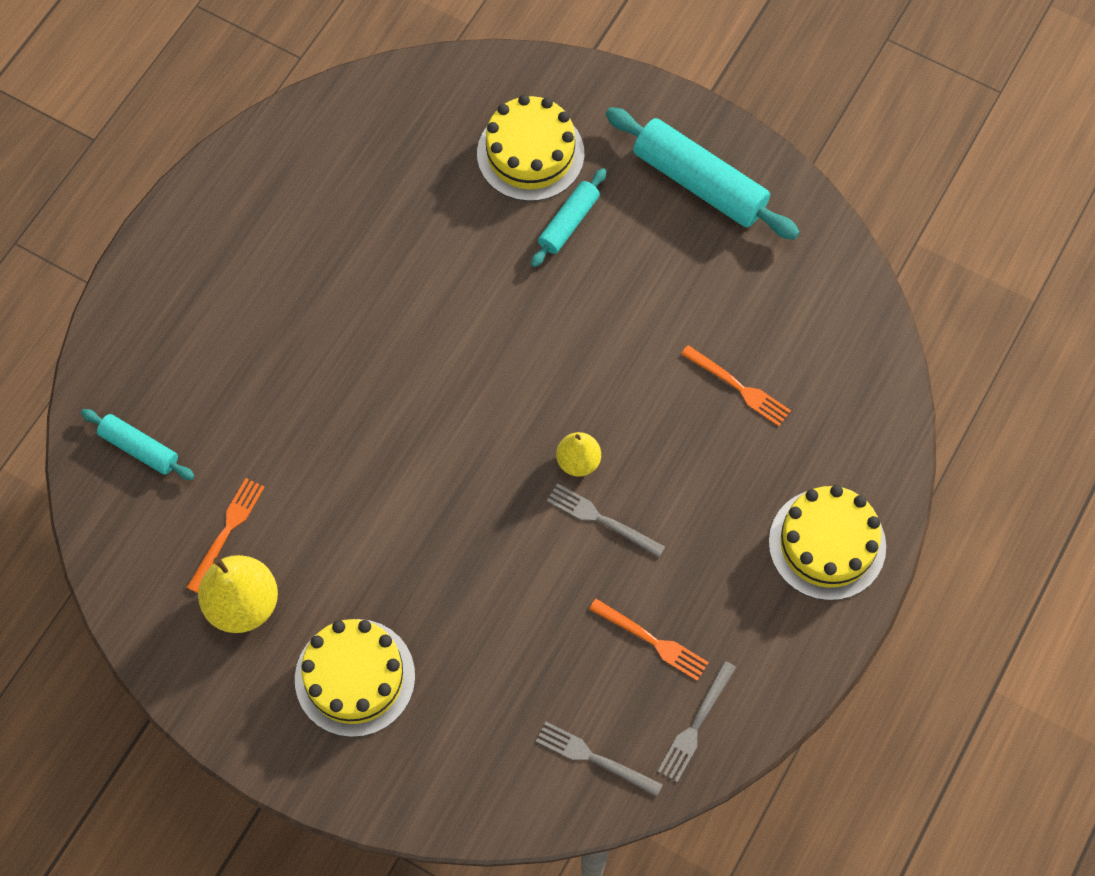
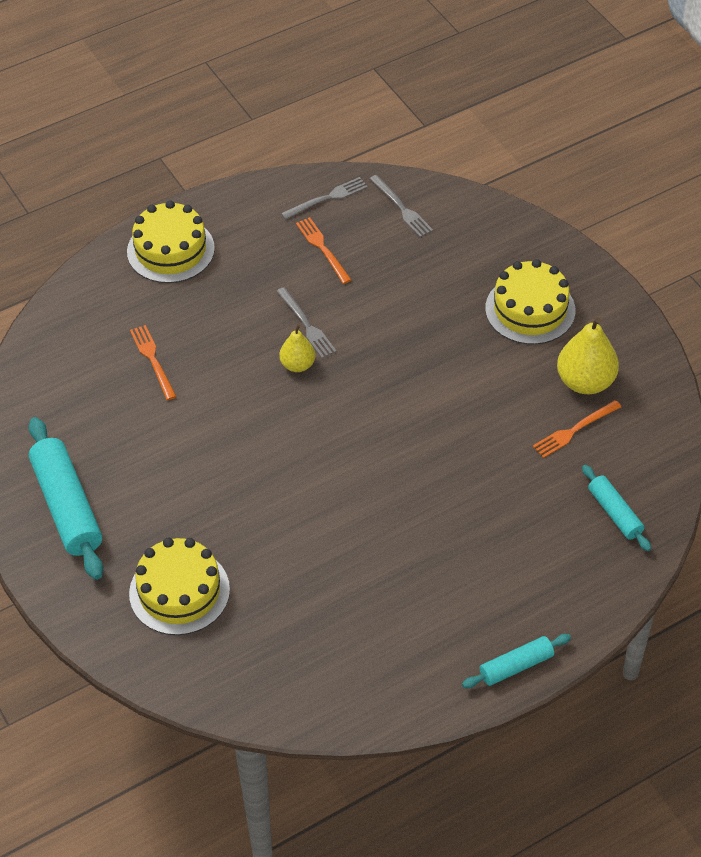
camera: 150 degrees left, 15 degrees down
(568, 222) = (188, 524): turquoise rolling pin -> turquoise rolling pin (516, 666)

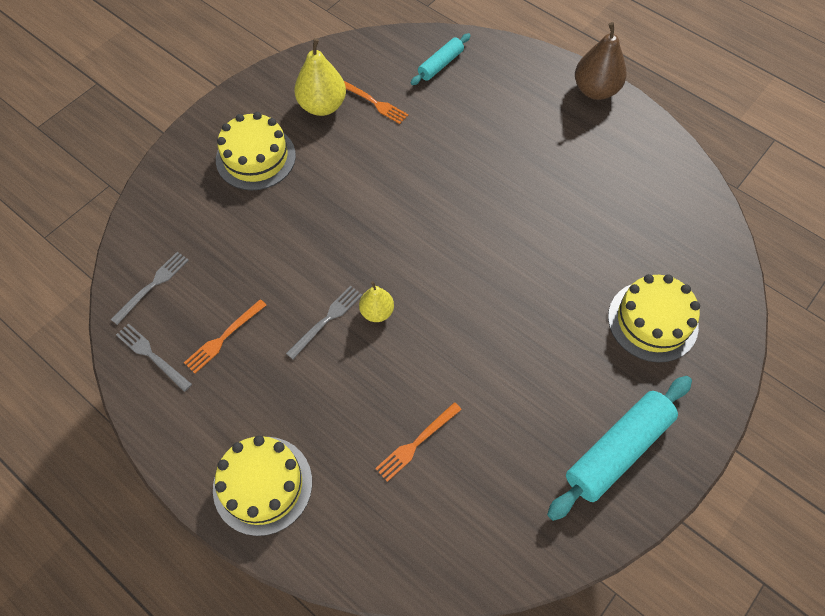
camera: 110 degrees left, 10 degrees up
(516, 666) = (595, 90): turquoise rolling pin -> brown pear

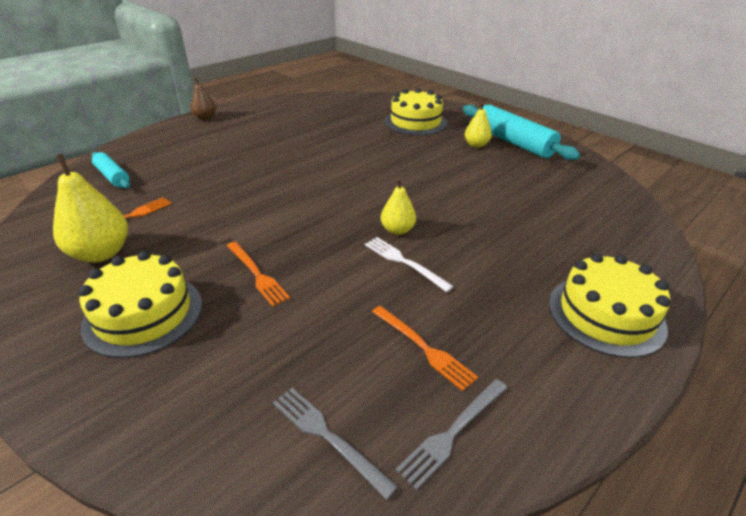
camera: 85 degrees left, 25 degrees down
(326, 320) = (404, 262): grey fork -> white fork
(416, 443) = (529, 217): orange fork -> orange fork (257, 274)
(595, 90) = (205, 117): brown pear -> brown pear, size x0.60
(595, 398) = (476, 145): none -> yellow pear

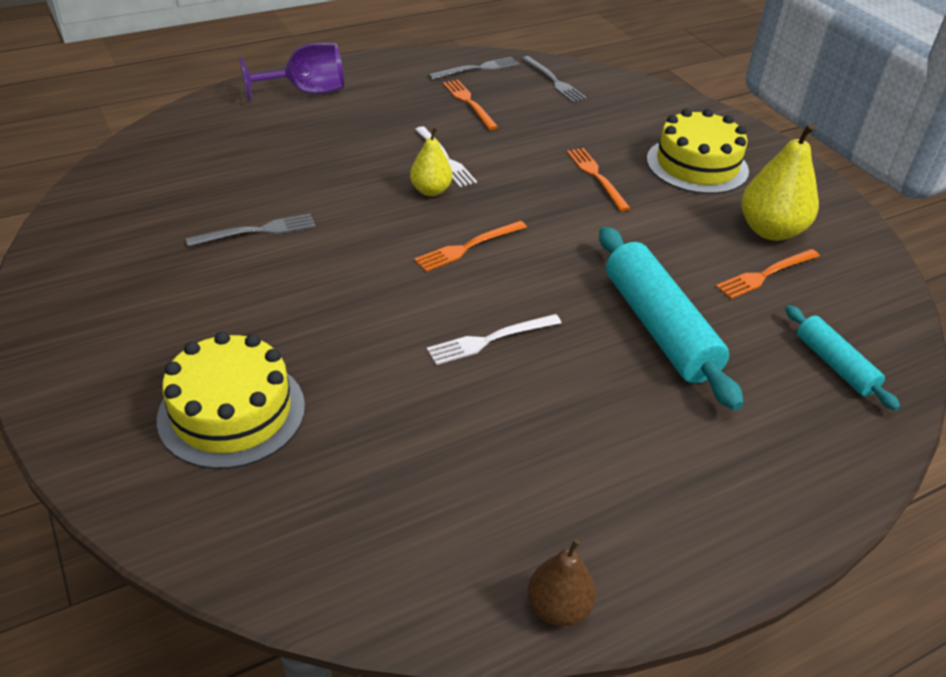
camera: 165 degrees left, 5 degrees up
(205, 117) = (725, 554): brown pear -> brown pear (558, 607)
(315, 157) = (490, 339): none -> white fork
(348, 197) = (468, 247): none -> orange fork
(476, 145) = (185, 310): yellow pear -> none
(486, 182) = (257, 231): none -> grey fork
(513, 142) = (111, 303): turquoise rolling pin -> turquoise rolling pin (659, 327)
(606, 314) = (307, 92): yellow cake -> purple goblet

